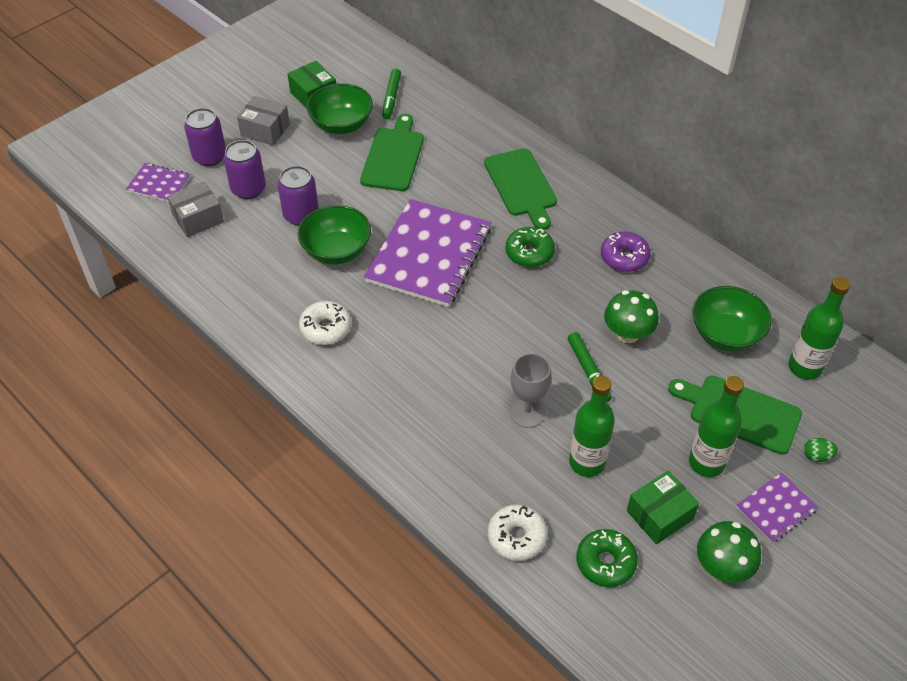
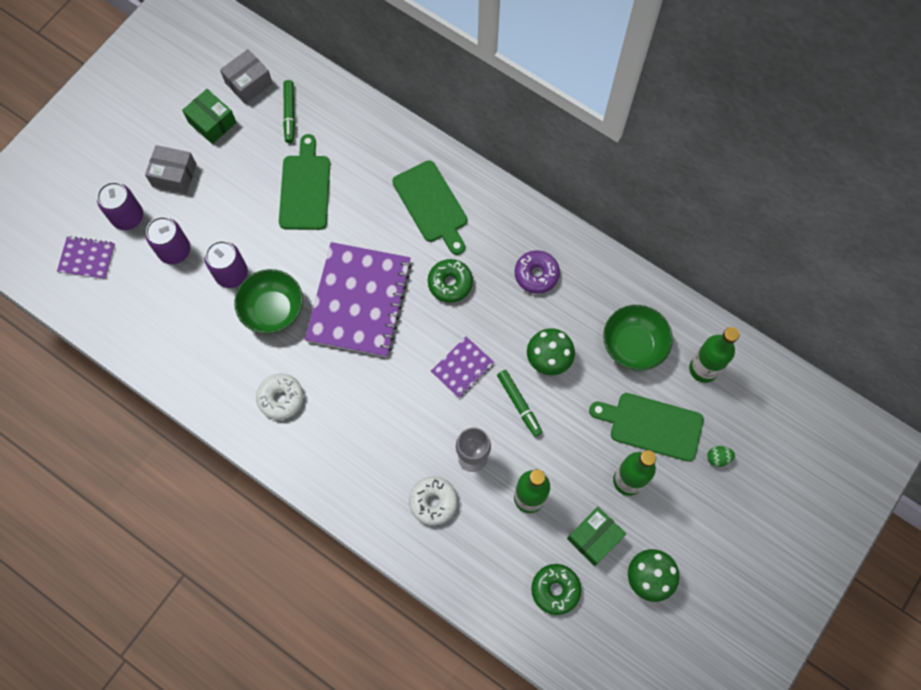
camera: 10 degrees left, 20 degrees up
(198, 218) = (135, 293): grey box -> grey box (248, 83)
(341, 124) = (247, 156): green bowl -> none
(517, 537) = (480, 579): white donut -> white donut (433, 502)
(776, 508) = (687, 515): purple notebook -> purple notebook (462, 367)

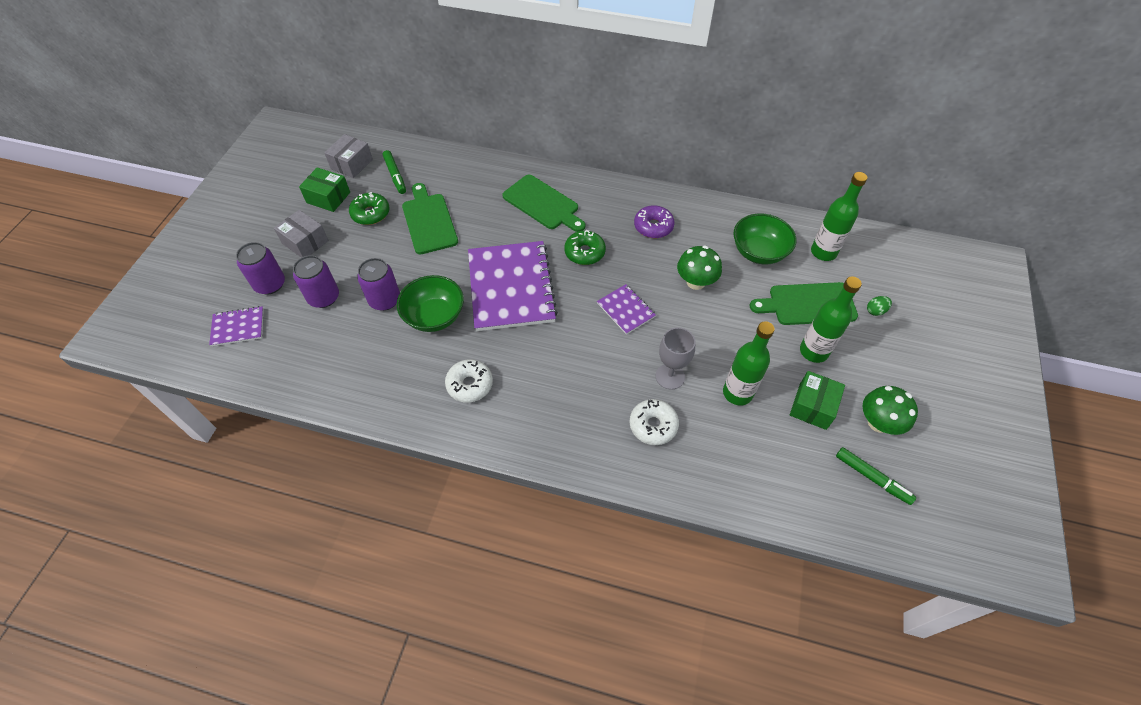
camera: 20 degrees left, 15 degrees down
(174, 175) = (305, 242): grey box -> grey box turned 45 degrees clockwise
(462, 367) = (625, 310): purple notebook -> purple notebook turned 60 degrees counterclockwise
(519, 404) = (689, 323): green marker -> green marker (872, 478)
(555, 589) = (804, 462): green donut -> green donut (370, 213)

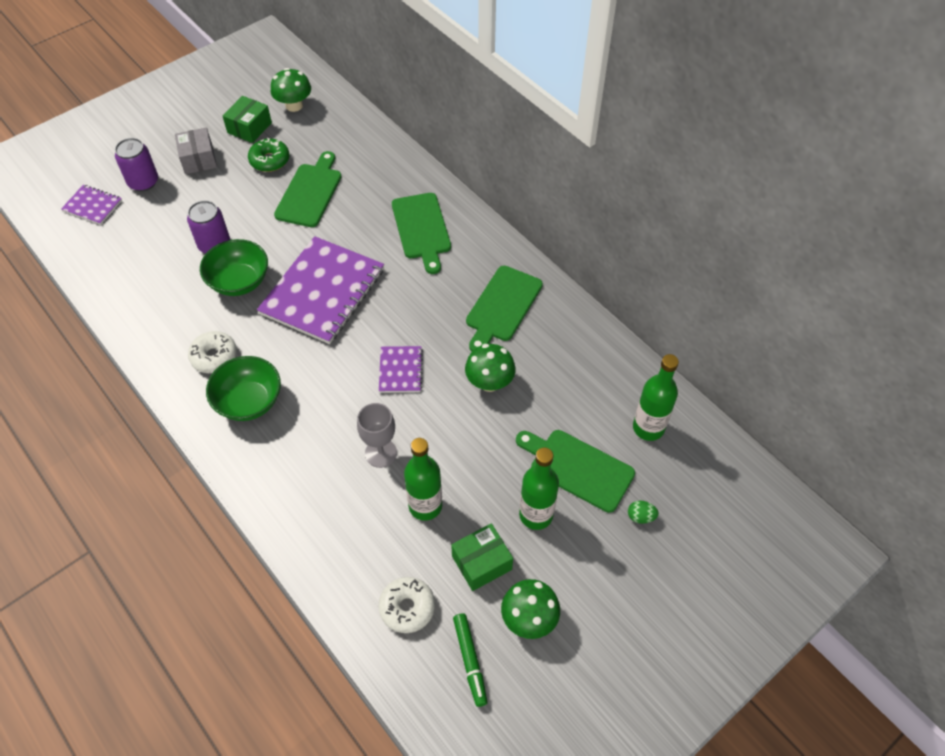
camera: 35 degrees right, 0 degrees up
(324, 297) = (172, 216): purple can -> none
(328, 197) = (249, 128): green box -> green box turned 60 degrees clockwise
(351, 164) = (294, 105): grey box -> green mushroom
(395, 175) = (320, 134): green marker -> none
(584, 252) = (415, 296): green donut -> none
(653, 227) = (502, 306): purple donut -> green cutting board
(653, 425) = (325, 485): white donut -> white donut (407, 607)
(759, 252) = (581, 389): green bowl -> green bowl (249, 401)

